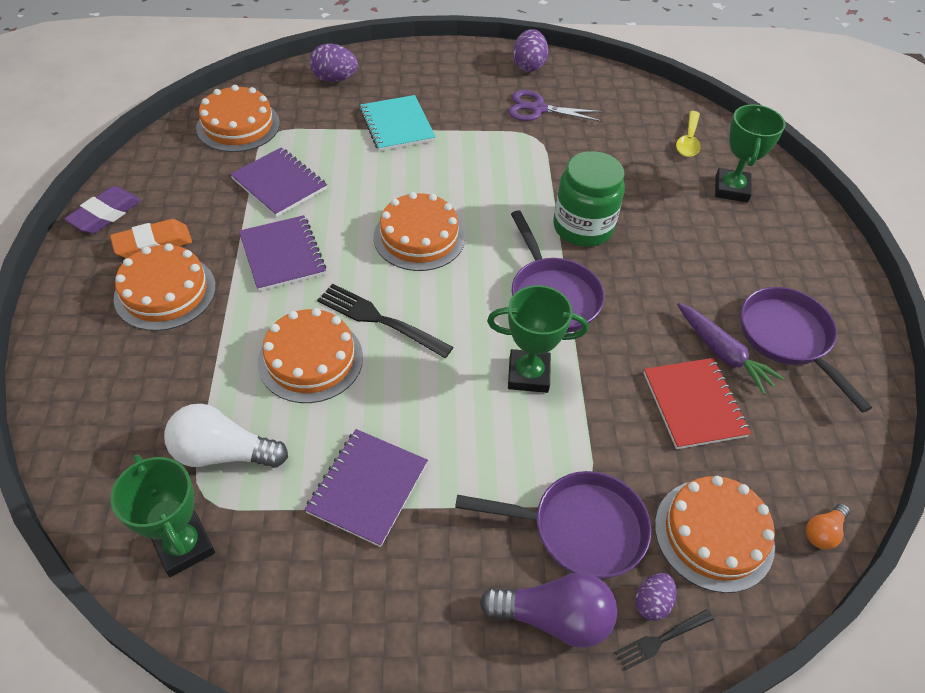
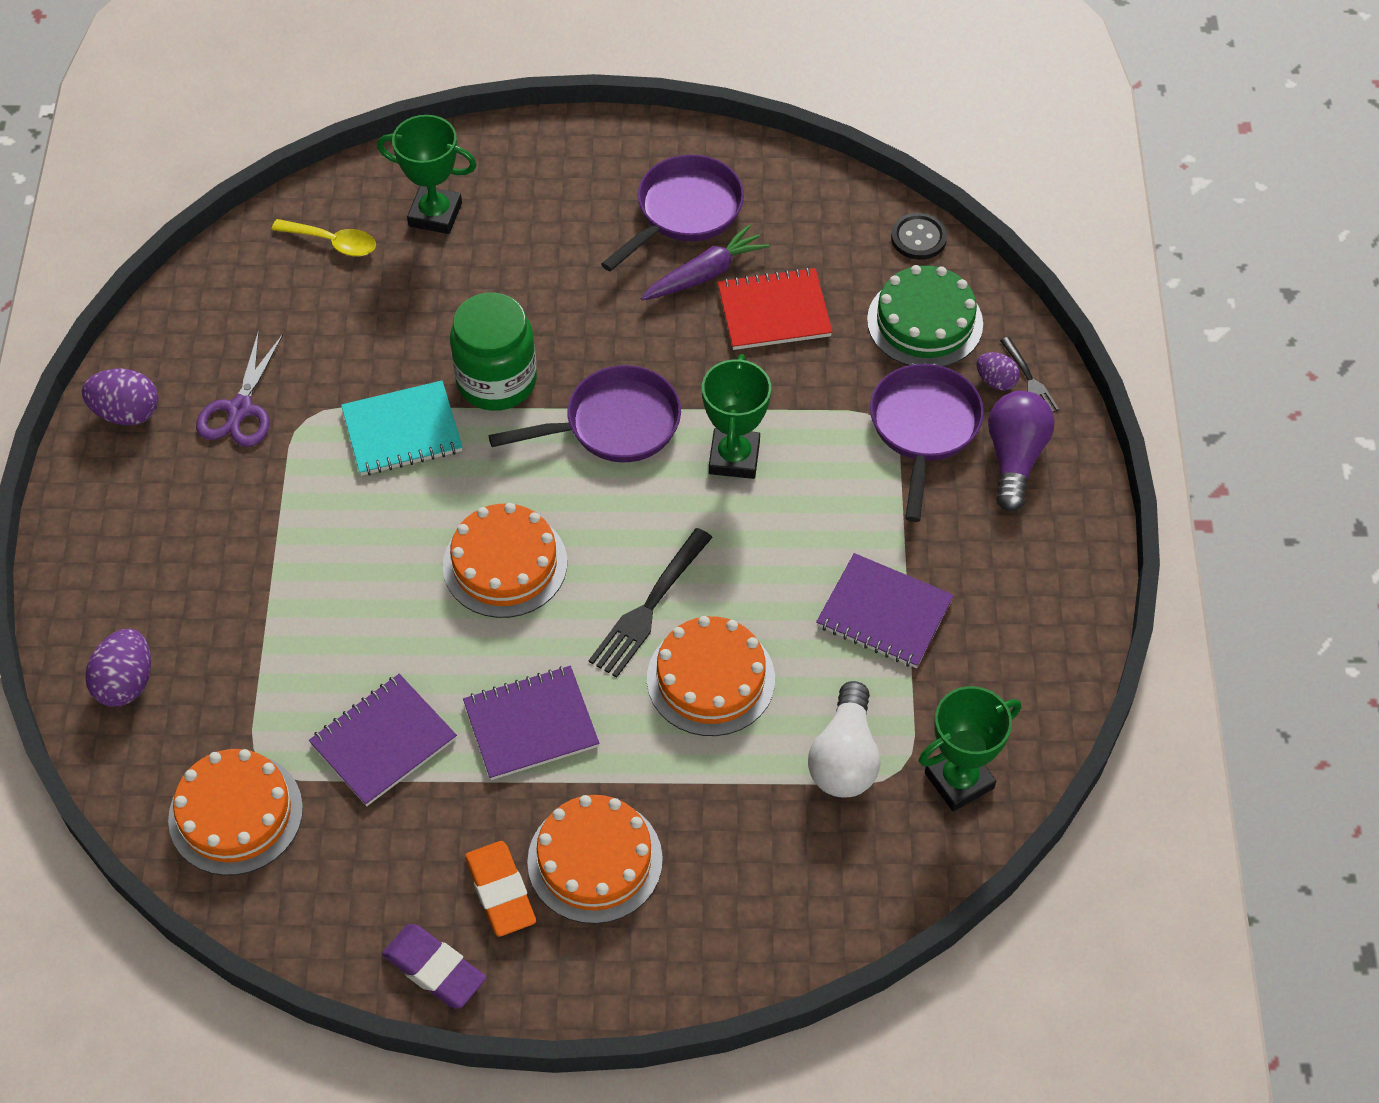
camera: 85 degrees left, 5 degrees up
(397, 125) = (259, 592): turquoise notebook -> turquoise notebook (402, 431)
(714, 534) = (925, 322): orange cake -> green cake
(787, 338) = (684, 212): purple pan -> purple pan turned 150 degrees clockwise
(823, 532) = (918, 238): orange light bulb -> black button

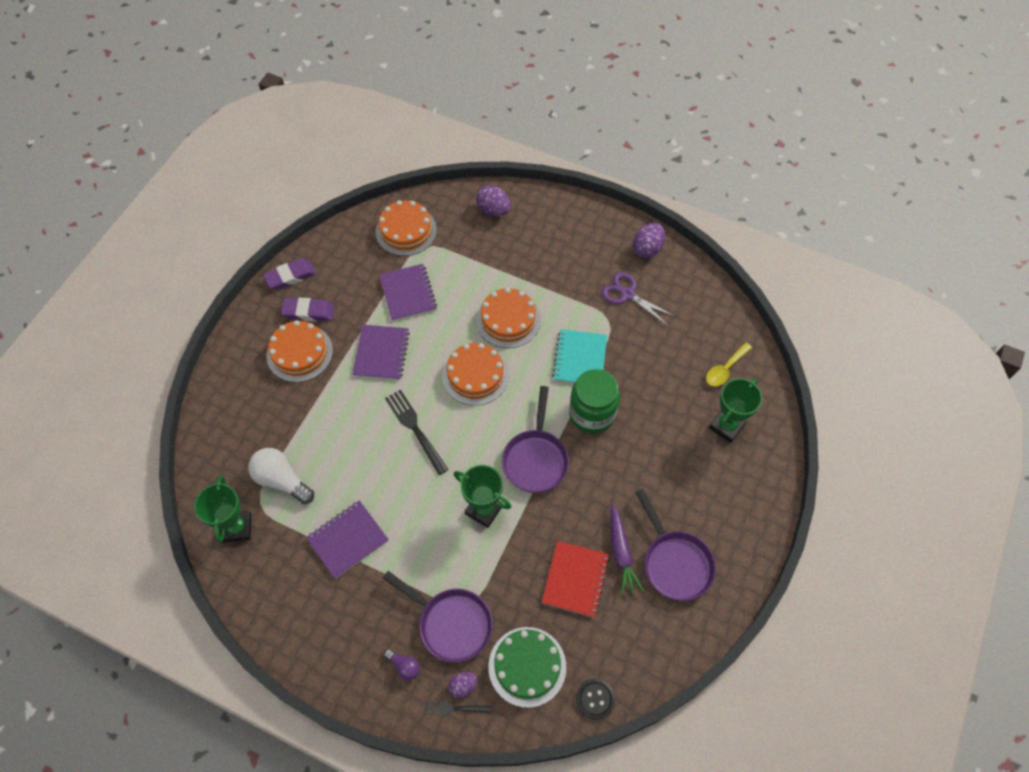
camera: 115 degrees right, 5 degrees up
(501, 892) = (308, 312): orange eraser -> purple eraser
(710, 679) = (359, 439): orange cake -> orange cake (508, 320)
(1014, 458) = (404, 666): purple light bulb -> purple light bulb, size x0.53

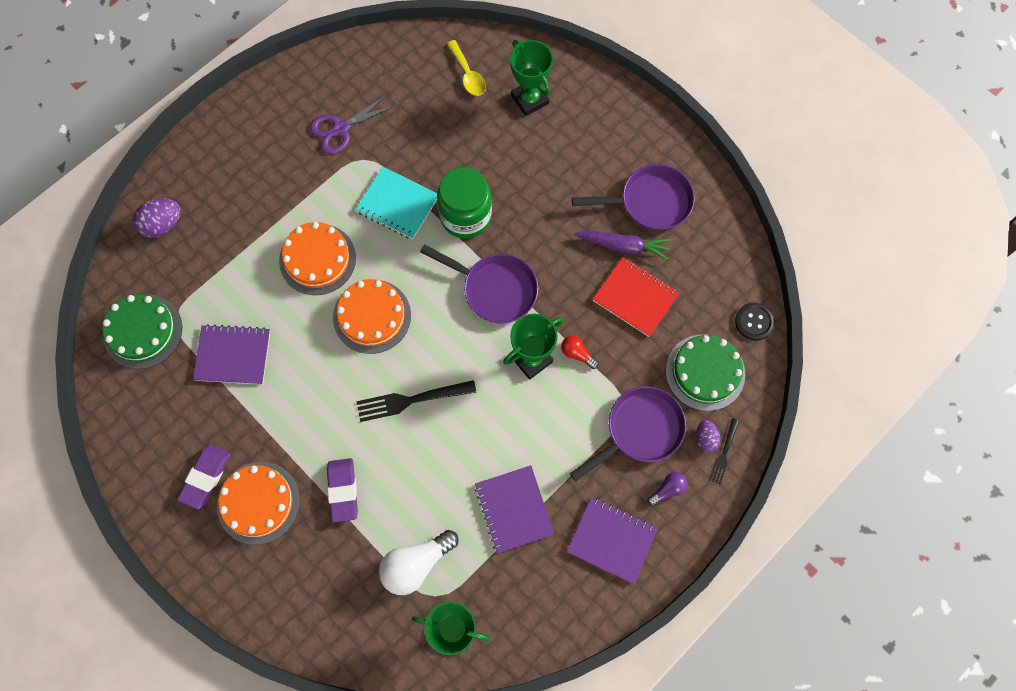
camera: 70 degrees left, 10 degrees up
(290, 276) = (144, 486): purple eraser -> purple eraser (343, 490)
(381, 353) = (300, 408): purple notebook -> purple notebook (611, 540)
(406, 230) = (143, 331): orange cake -> green cake
(502, 546) = (577, 354): none -> red light bulb
(647, 249) = (293, 87): purple egg -> none

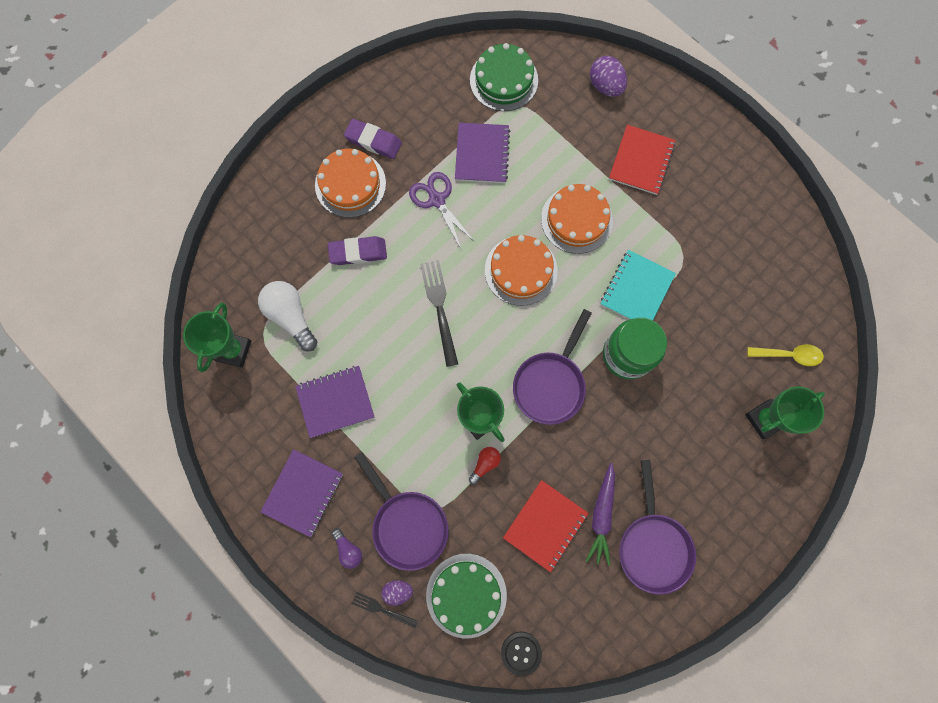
camera: 90 degrees right, 5 degrees up
(255, 193) = (641, 161): none -> red notebook
(341, 129) = (715, 233): purple scissors -> purple scissors (437, 200)
(468, 74) = (789, 355): yellow spoon -> yellow spoon turned 150 degrees counterclockwise

